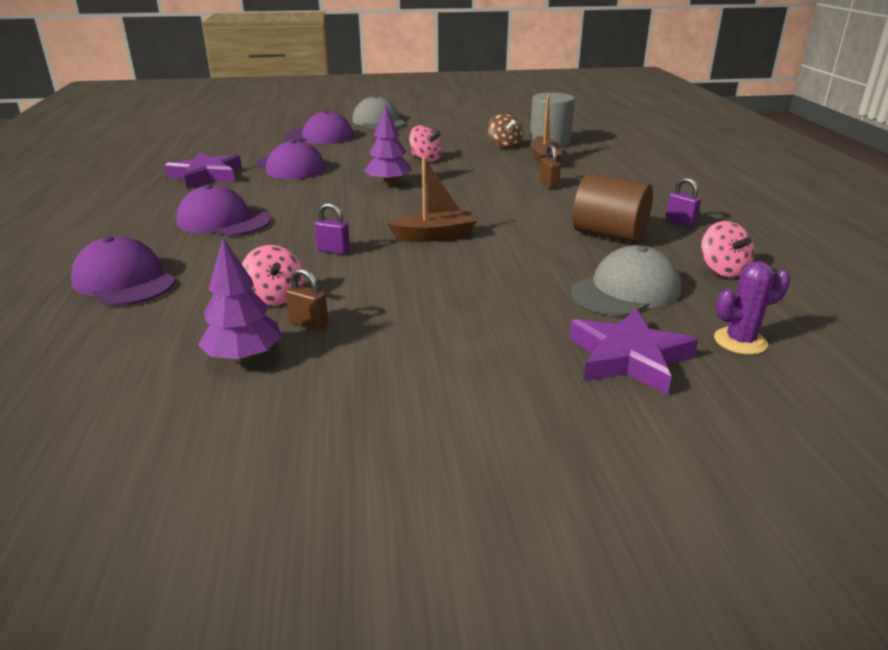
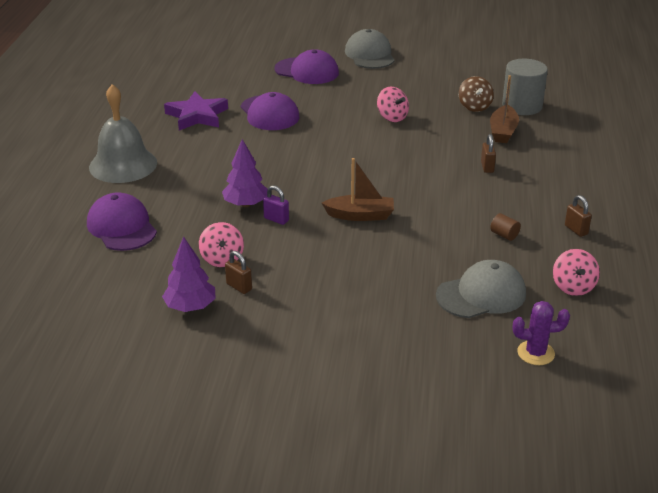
camera: 15 degrees right, 5 degrees up
(119, 222) = (123, 165): none -> grey bell
(223, 221) = (201, 174): purple cap -> none
(389, 183) = (347, 146): purple tree -> purple tree (246, 204)
(609, 234) = (504, 235): brown cylinder -> brown cylinder, size x0.42
(628, 358) = (445, 352): purple star -> none
(680, 222) = (576, 230): purple padlock -> brown padlock

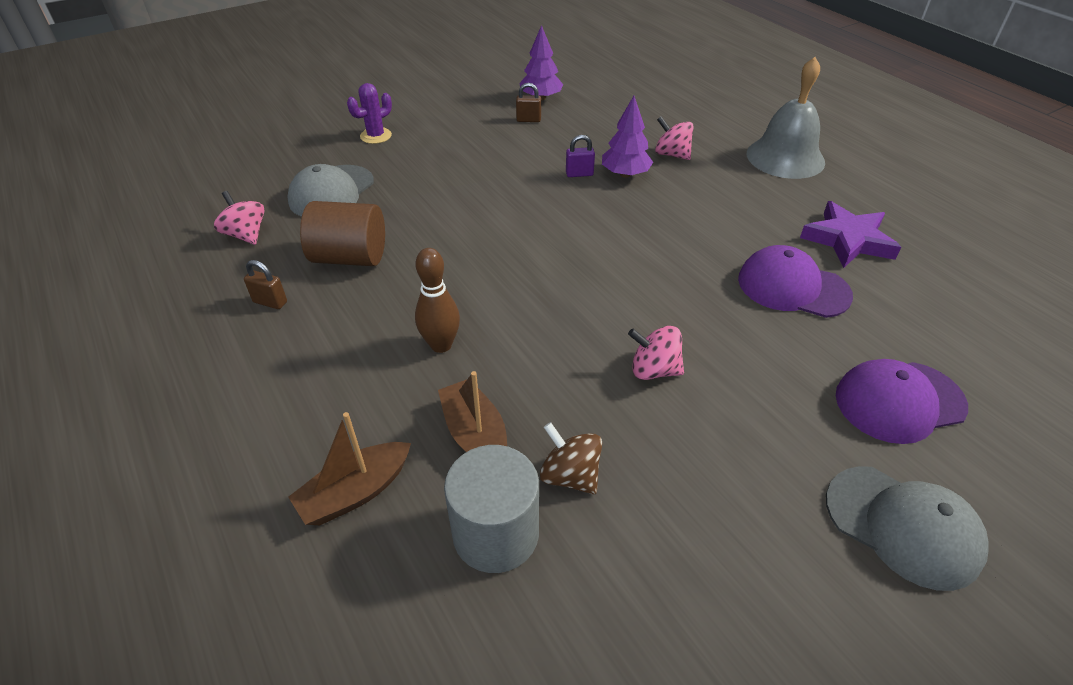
camera: 140 degrees right, 10 degrees up
(122, 227) = (679, 117): purple cap -> none
(222, 259) = (570, 130): pink spinning top -> pink spinning top (671, 154)
(360, 215) = (513, 211): brown boat -> brown boat (355, 492)
(487, 167) = (441, 345): brown padlock -> brown bowling pin
(504, 235) = (350, 257): brown cylinder -> brown cylinder, size x2.36
(535, 353) = (256, 169): purple cactus -> purple cactus (376, 136)

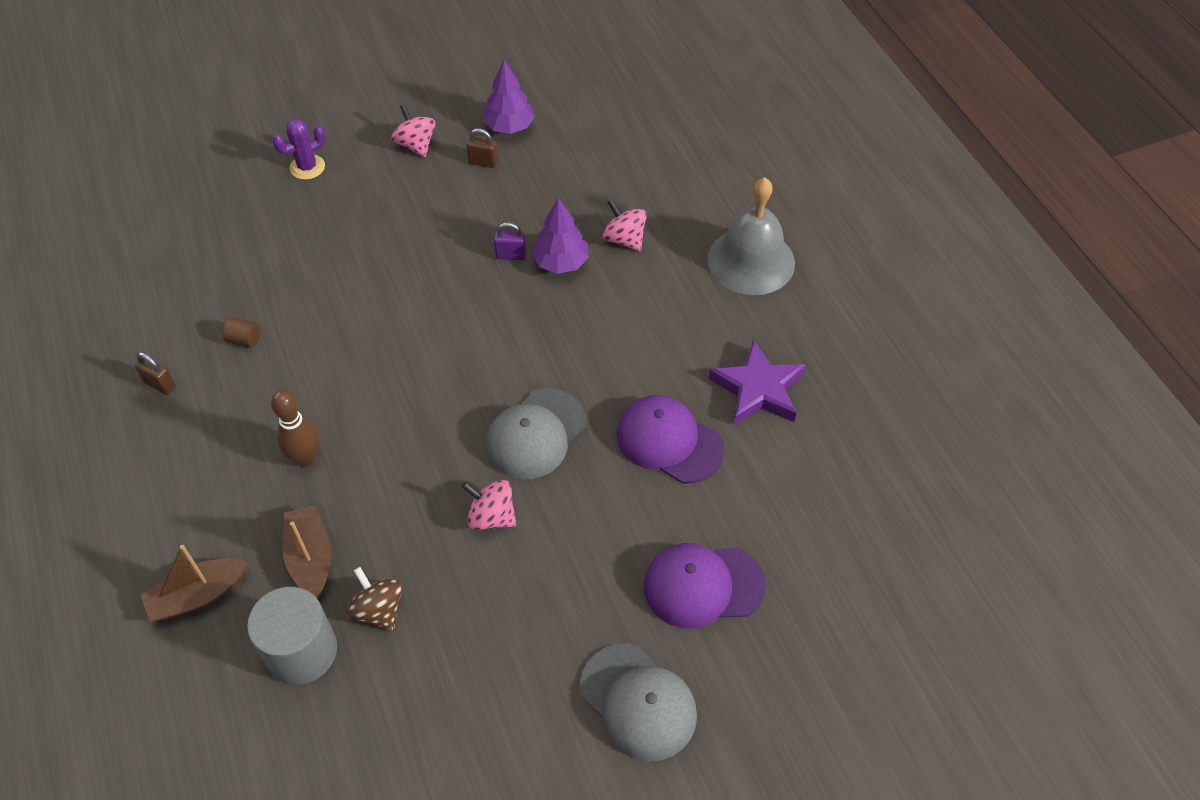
camera: 10 degrees right, 10 degrees up
(246, 235) = (149, 295): pink spinning top -> pink spinning top (416, 145)
(331, 192) = (244, 247): grey cap -> grey cap (536, 434)
(350, 257) = (244, 340): brown cylinder -> brown cylinder, size x0.42

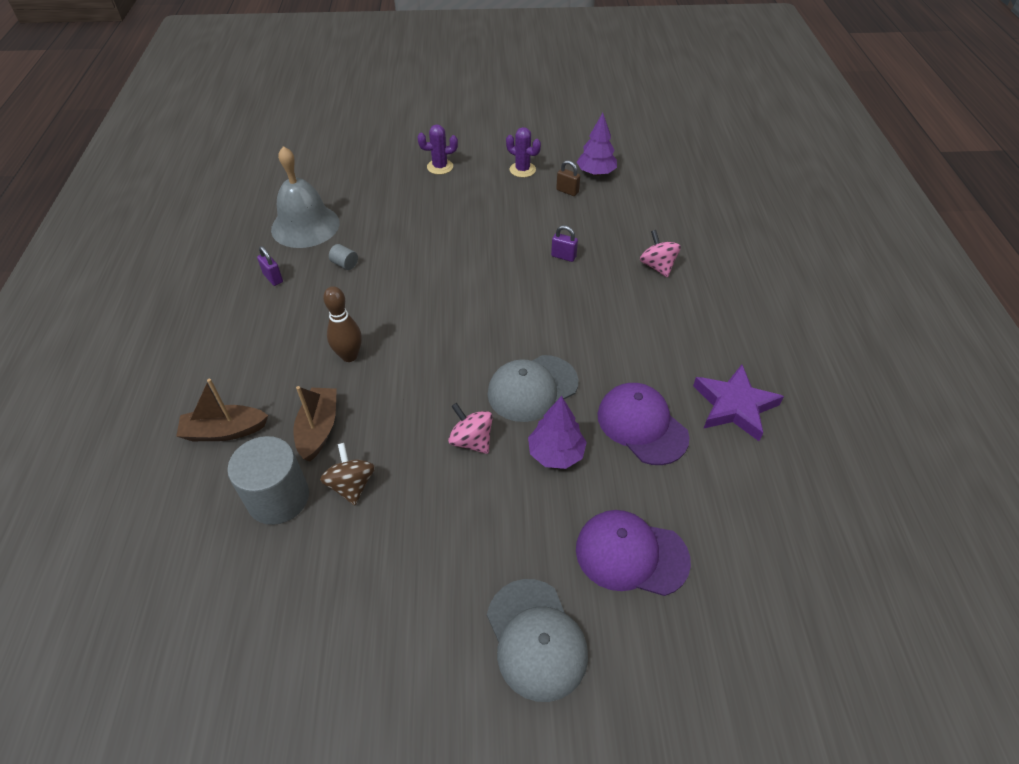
camera: 20 degrees right, 5 degrees down
(160, 385) = (273, 278): brown padlock -> purple padlock
(244, 340) = (345, 264): brown cylinder -> grey cylinder
(416, 145) = (522, 170): pink spinning top -> purple cactus
(561, 262) = (600, 270): purple tree -> purple tree (556, 453)
(751, 261) = (758, 307): grey bell -> grey bell (305, 226)

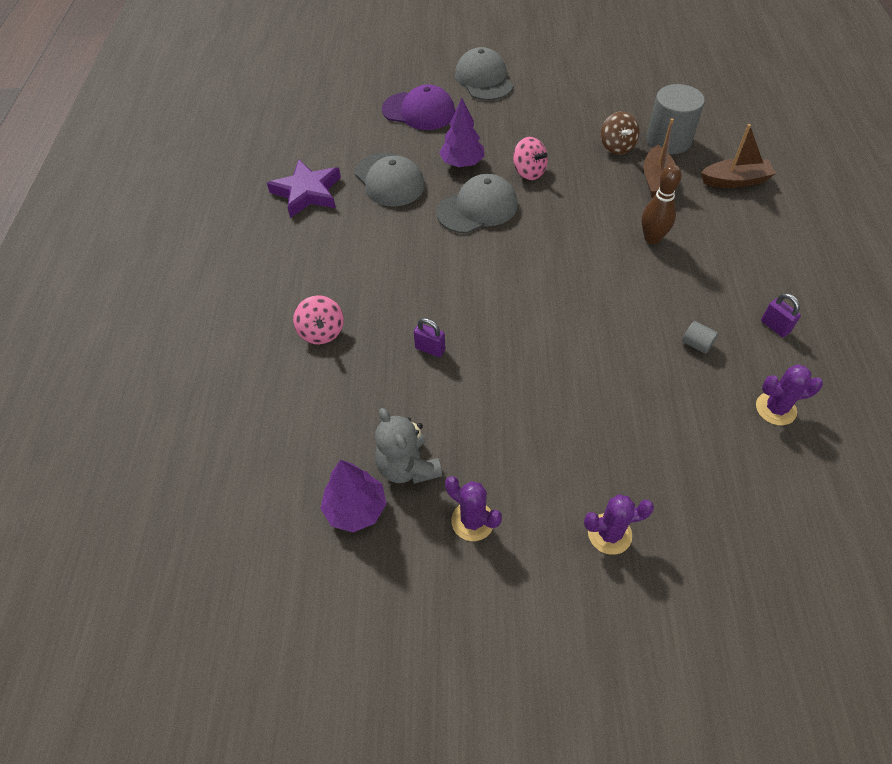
camera: 175 degrees left, 5 degrees up
(305, 226) = (775, 409): grey bell -> purple cactus
(567, 191) = (407, 467): brown padlock -> grey teddy bear
(642, 425) = (389, 180): purple cap -> grey cap

